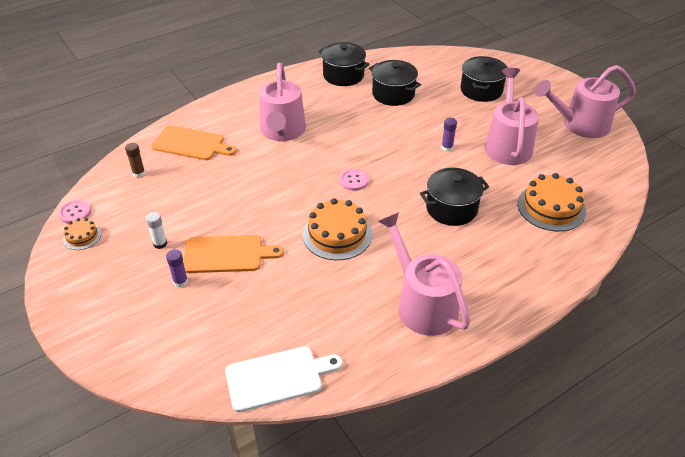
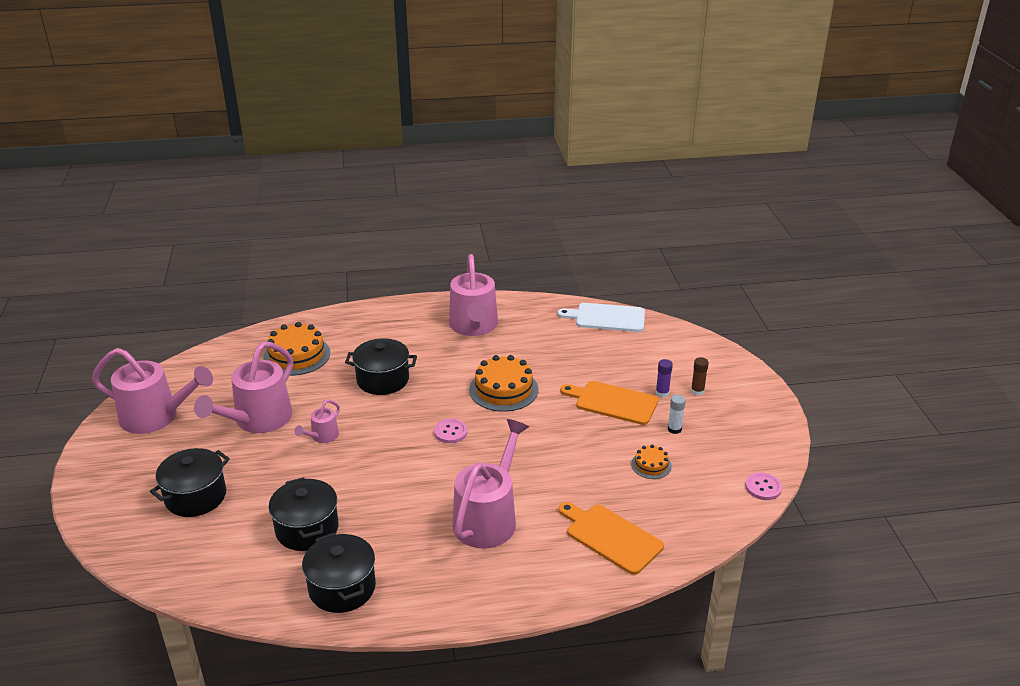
camera: 155 degrees left, 10 degrees down
(82, 236) = (754, 459): orange cake -> orange cake (651, 465)
(139, 173) = (685, 515): brown glue stick -> brown glue stick (697, 391)
(447, 147) = (322, 436): purple glue stick -> pink watering can

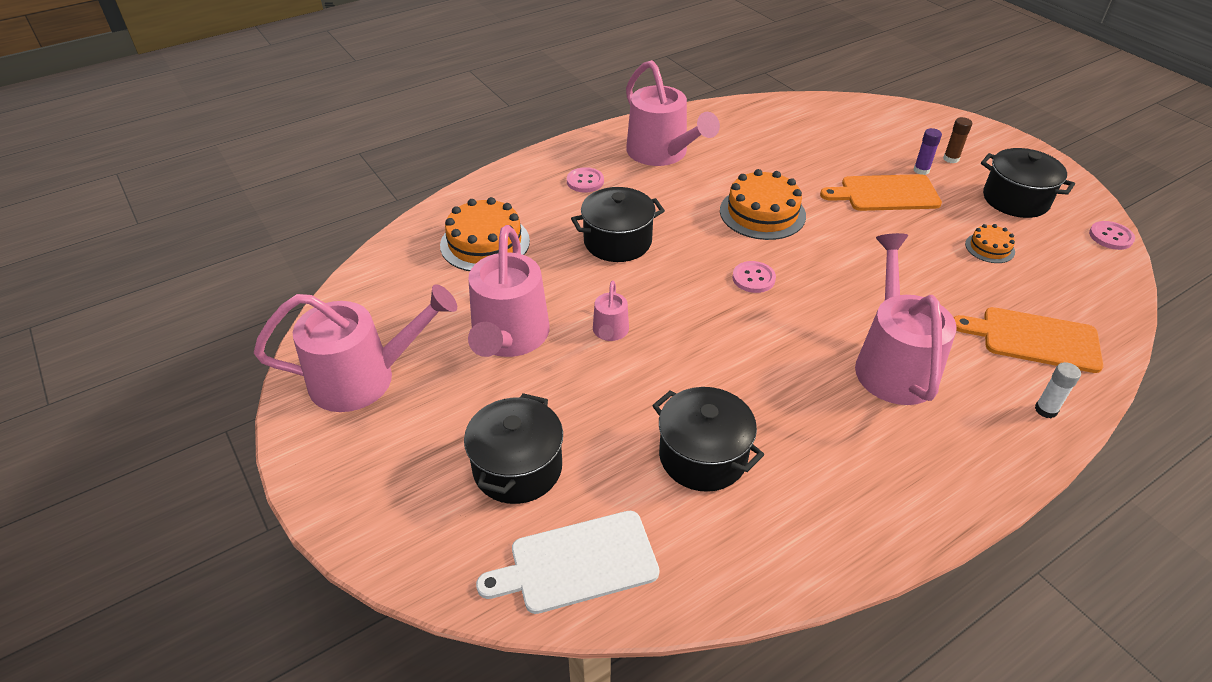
camera: 25 degrees left, 10 degrees up
(342, 588) = (818, 517): black pot -> black pot (1015, 200)
(400, 332) = (585, 181): none -> pink button
(607, 318) = (789, 109): white cutting board -> white cutting board (577, 563)
(674, 429) = (971, 203): white glue stick -> white glue stick (1045, 410)

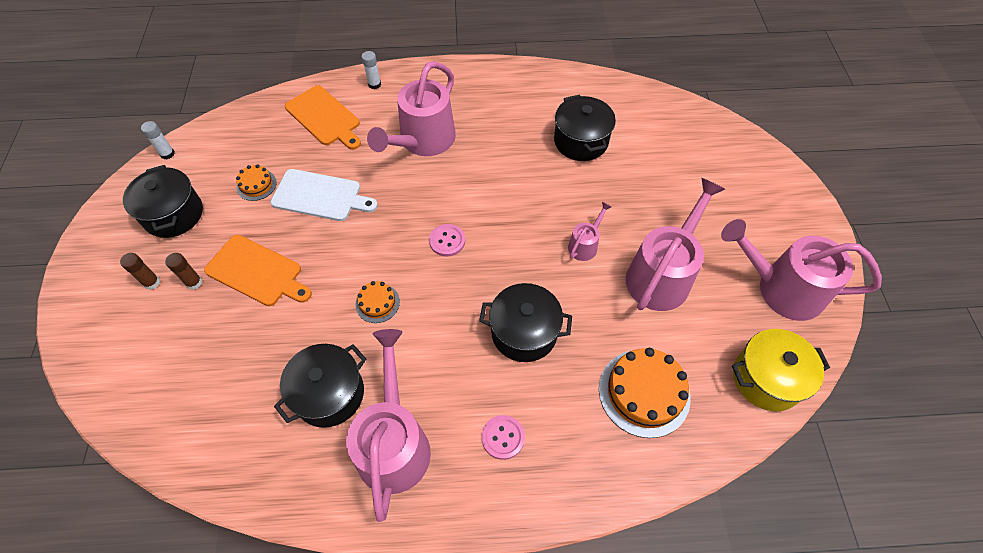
camera: 150 degrees left, 15 degrees up
(370, 292) = (766, 378): none -> yellow pot
(517, 468) = (691, 180): black pot -> black pot (329, 394)
(577, 563) = (679, 122): white cutting board -> white cutting board (320, 196)
(762, 213) = (377, 303): orange cake -> orange cake, size x0.53
(921, 170) = (194, 282): purple glue stick -> brown glue stick
(1110, 237) = (167, 154): pink button -> white glue stick

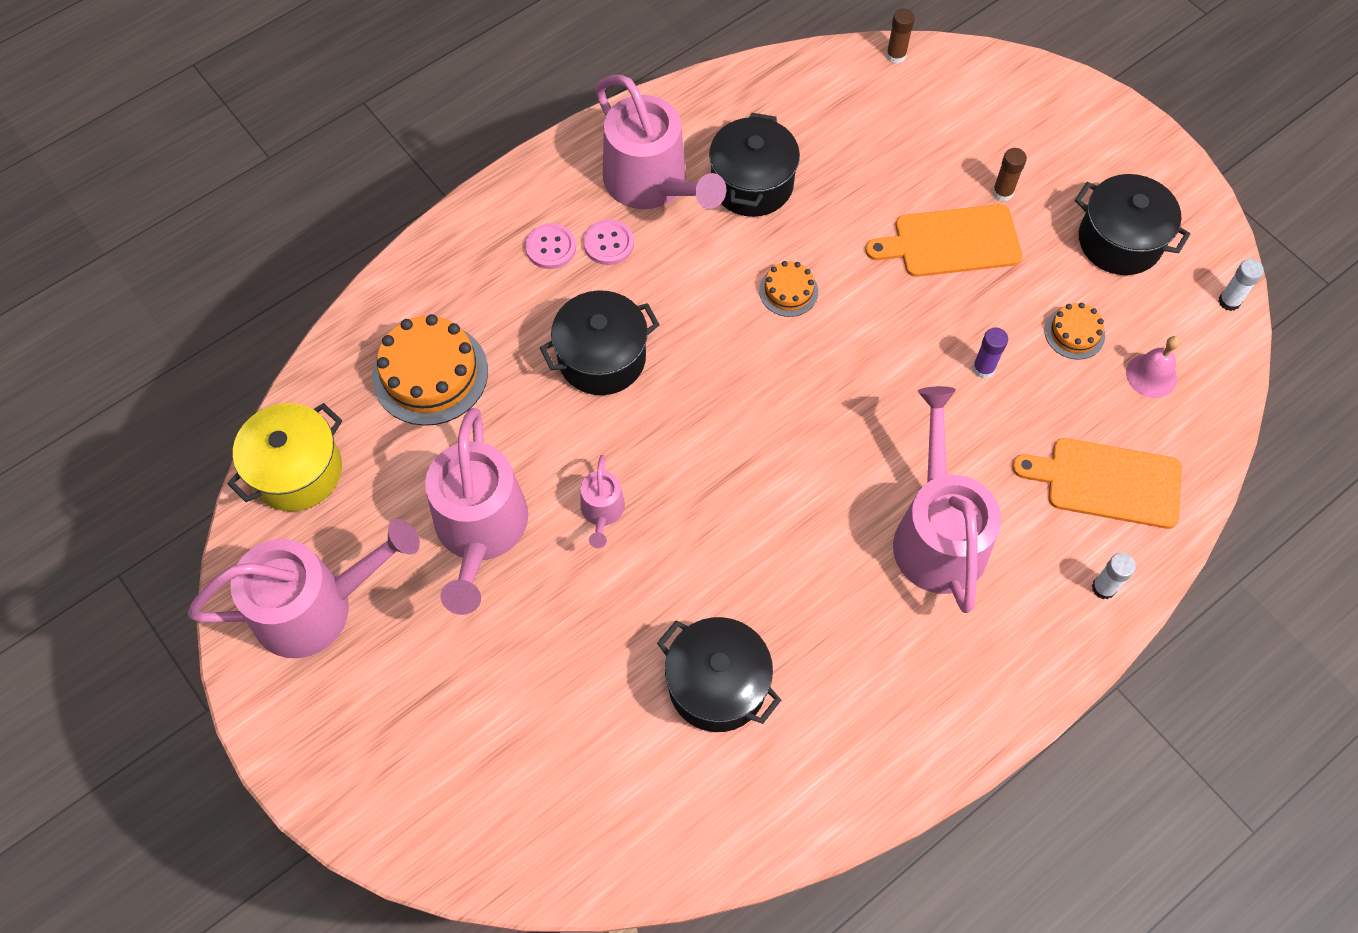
camera: 145 degrees right, 5 degrees up
(152, 282) = (1044, 166): brown glue stick -> brown glue stick (896, 55)
(247, 145) = (1151, 375): none -> pink bell
(320, 196) = (983, 368): white cutting board -> purple glue stick
(447, 241) = (776, 409): pink button -> pink button (608, 243)

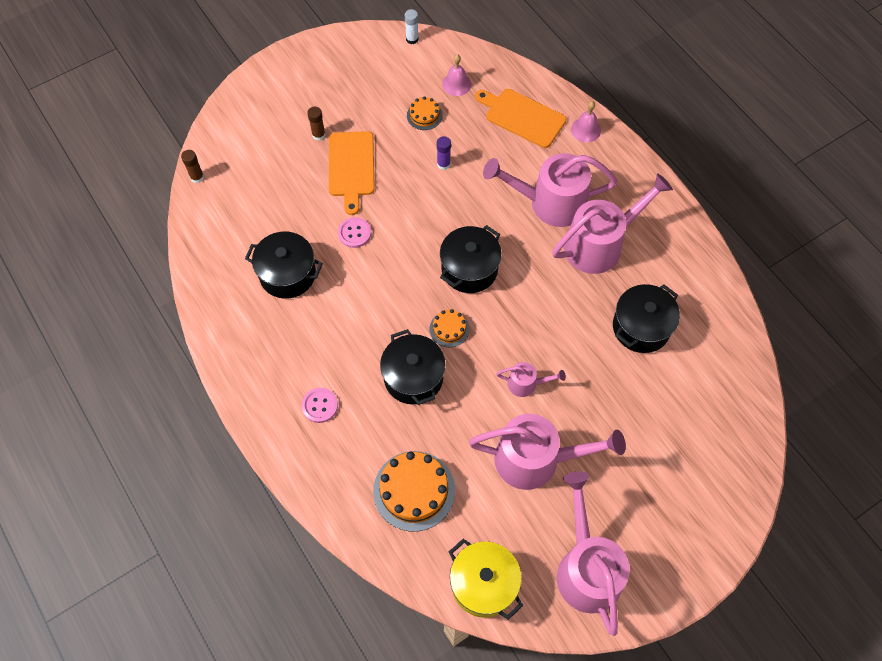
camera: 85 degrees left, 0 degrees up
(608, 243) = (322, 367): pink button -> pink button (354, 233)
(653, 184) = (277, 336): pink watering can -> pink watering can (600, 244)
(788, 291) = (375, 261): orange cake -> orange cake (449, 329)
(1103, 588) = (586, 130): white glue stick -> pink bell
(1107, 482) = (522, 117): orange cutting board -> orange cutting board turned 105 degrees clockwise
(1119, 241) = (363, 82): black pot -> black pot (469, 269)

